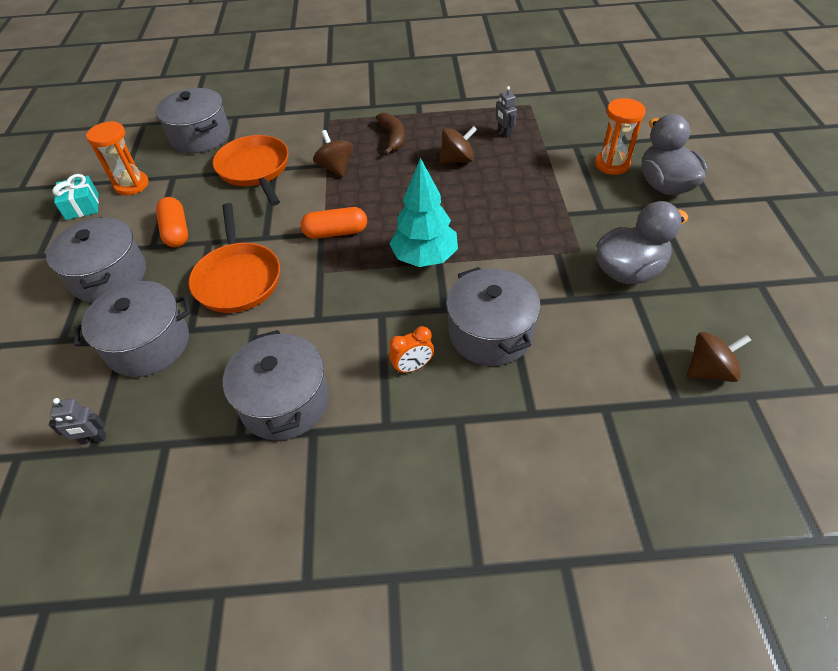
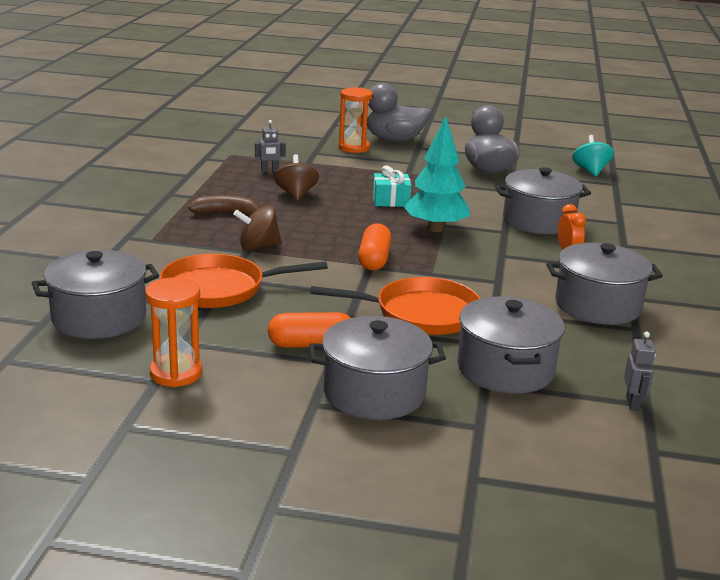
camera: 80 degrees left, 25 degrees down
(82, 206) = (196, 415): turquoise gift -> turquoise gift (391, 200)
(709, 370) = (590, 171): brown spinning top -> turquoise spinning top

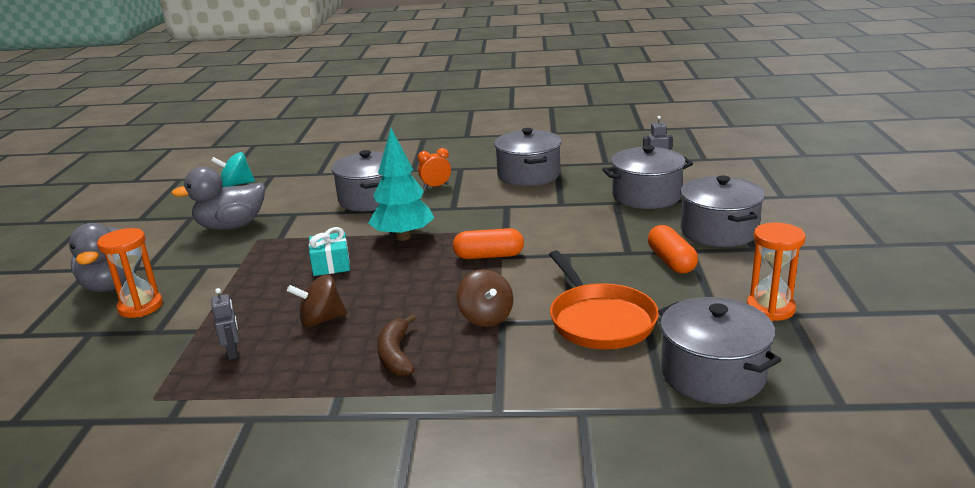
camera: 95 degrees left, 0 degrees up
(421, 314) = (585, 227): orange pan -> none

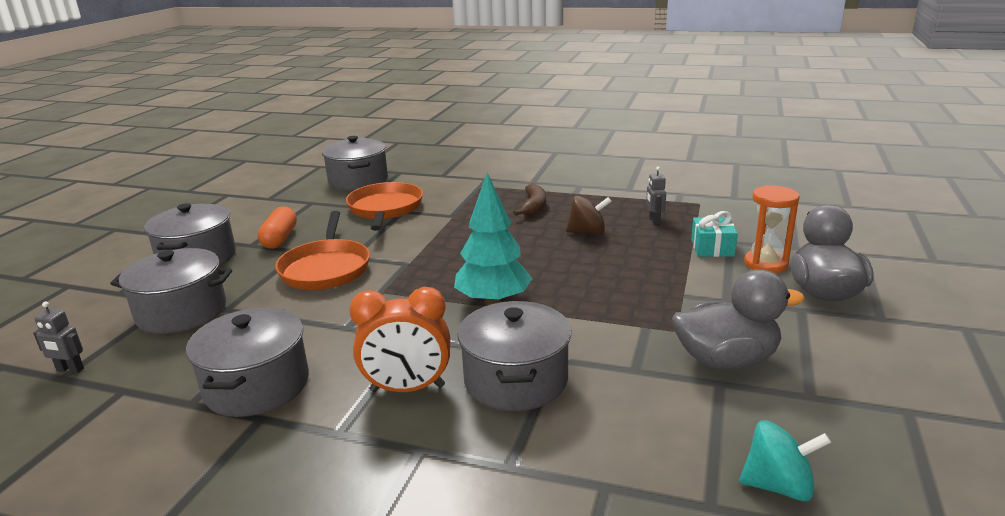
camera: 165 degrees left, 0 degrees up
(331, 264) = (579, 280): turquoise gift -> turquoise gift (712, 248)
(436, 186) = (407, 389): orange clock -> orange clock, size x1.75
(486, 317) = (460, 219): brown spinning top -> none
(489, 256) = (420, 265): orange capsule -> none
(577, 240) = (326, 268): none -> orange pan
(770, 308) = (273, 202): orange hourglass -> none

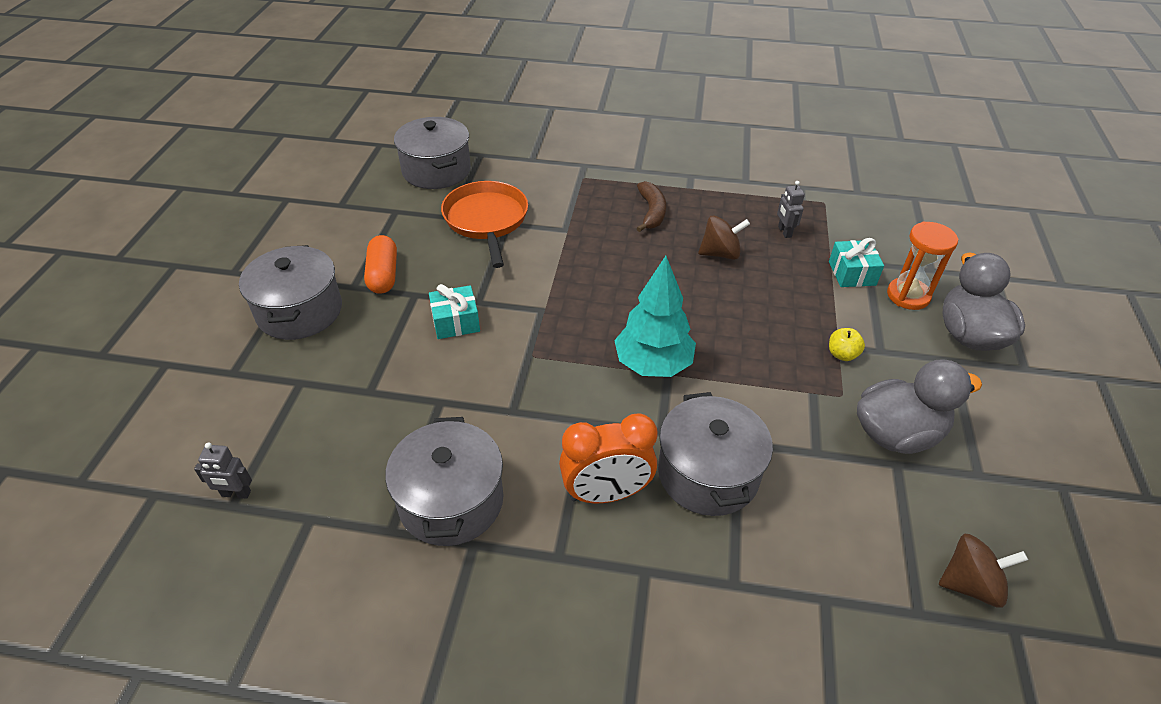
camera: 10 degrees left, 20 degrees up
(182, 312) = (321, 399): grey pot -> none
(326, 268) = (456, 322): orange pan -> turquoise gift
(685, 301) = (842, 354): none -> yellow apple
(778, 486) = (970, 584): turquoise spinning top -> brown spinning top

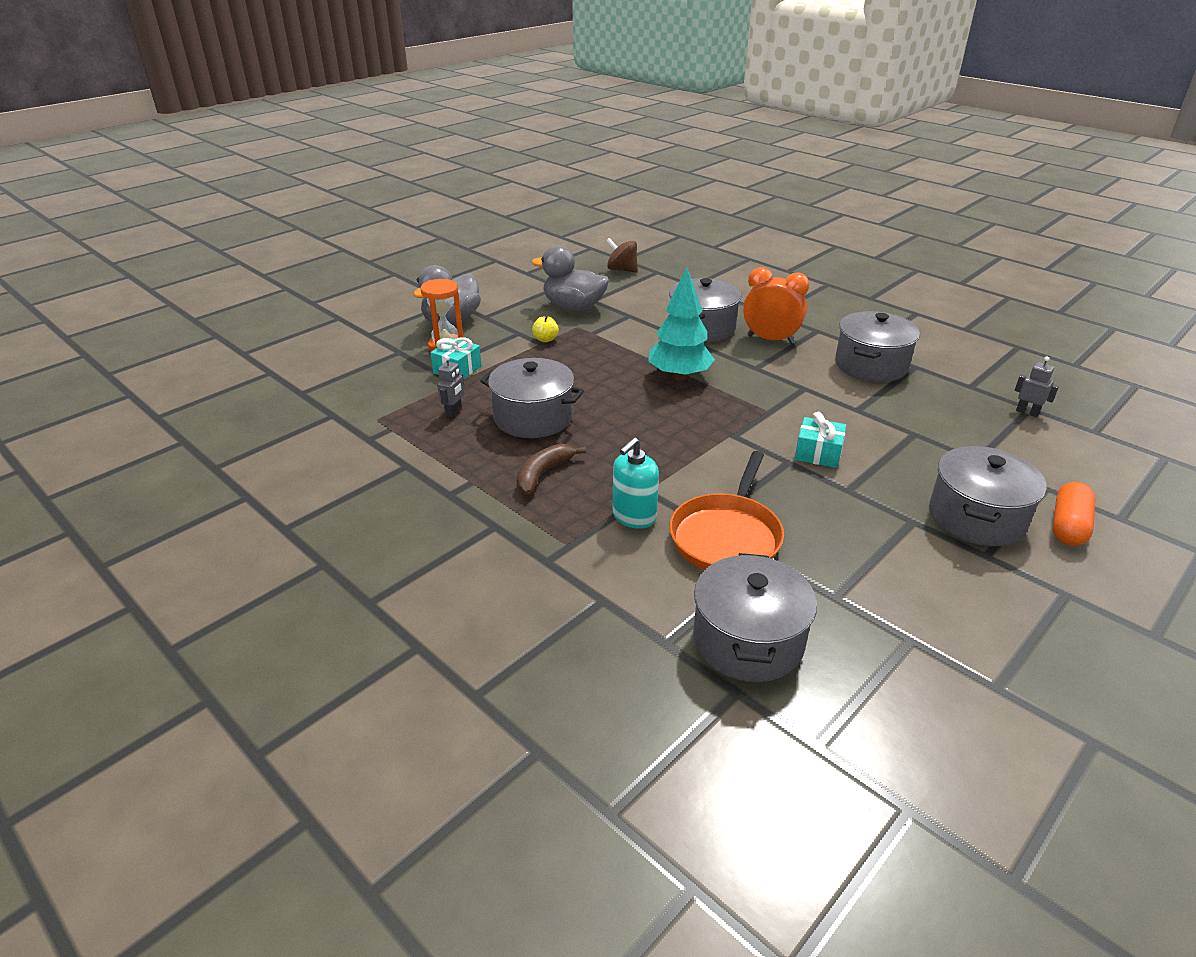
camera: 145 degrees left, 10 degrees down
(383, 275) = (876, 520): orange capsule -> orange capsule (1068, 526)
(558, 208) = (634, 517): none -> turquoise soap dispenser
(720, 253) = (533, 417): brown spinning top -> grey pot

